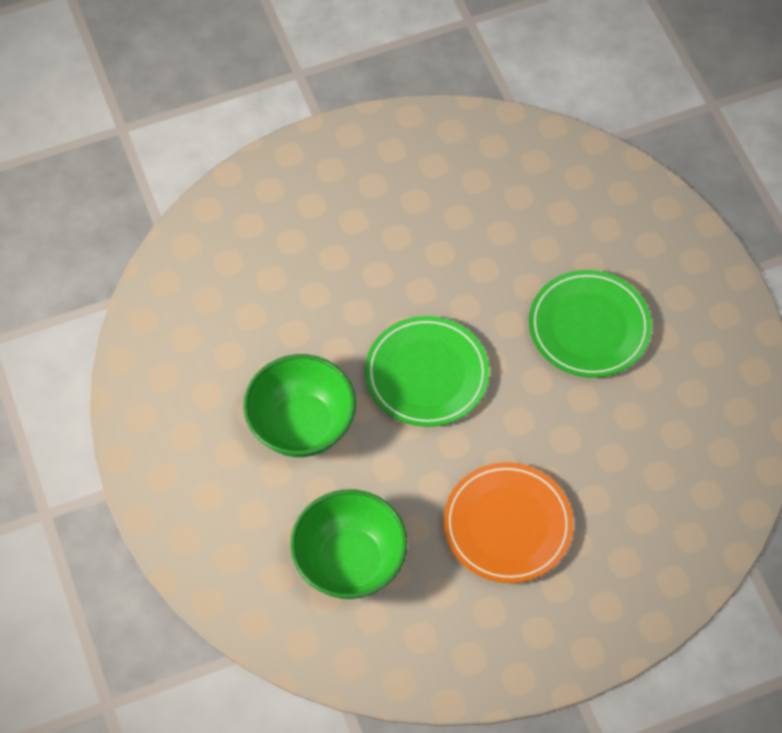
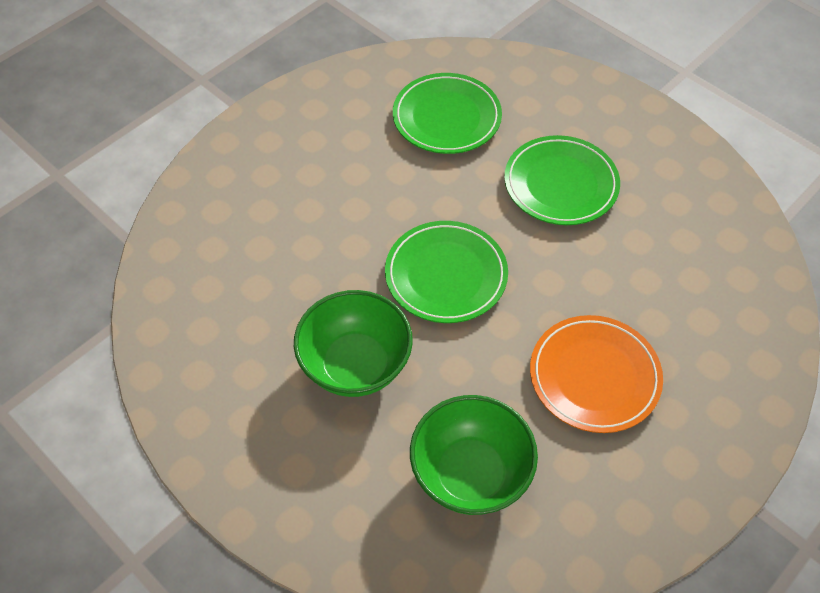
camera: 25 degrees left, 5 degrees down
(517, 210) = (446, 117): none -> green plate

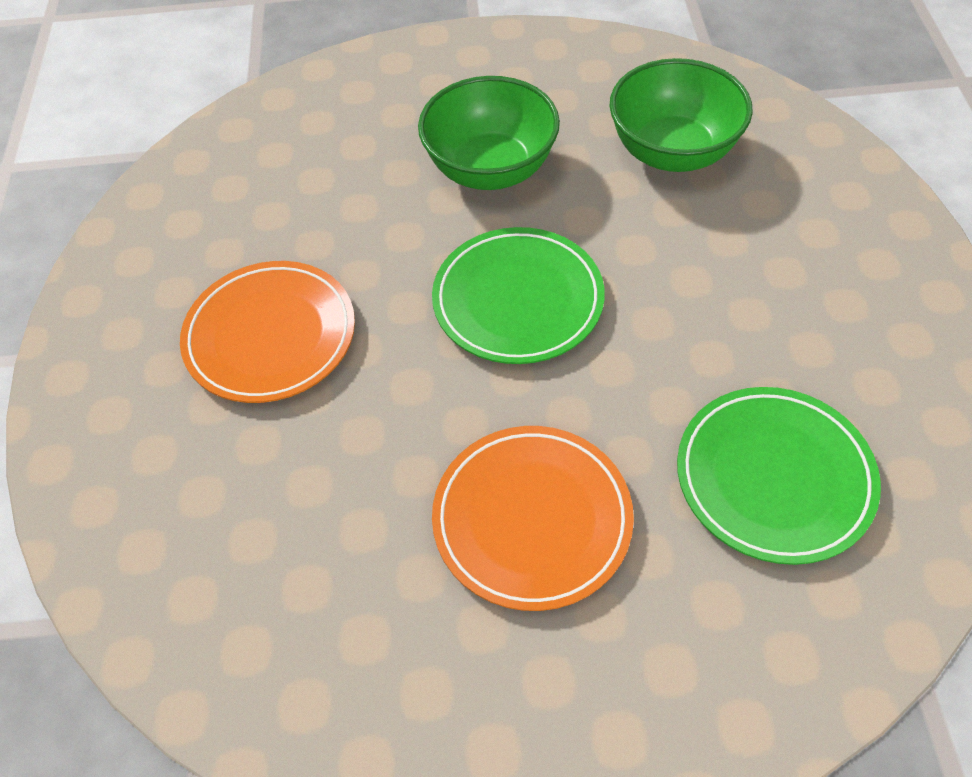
camera: 135 degrees right, 0 degrees up
(470, 474) = (303, 180): green bowl -> green bowl (672, 152)
(560, 184) = (532, 519): green plate -> orange plate

